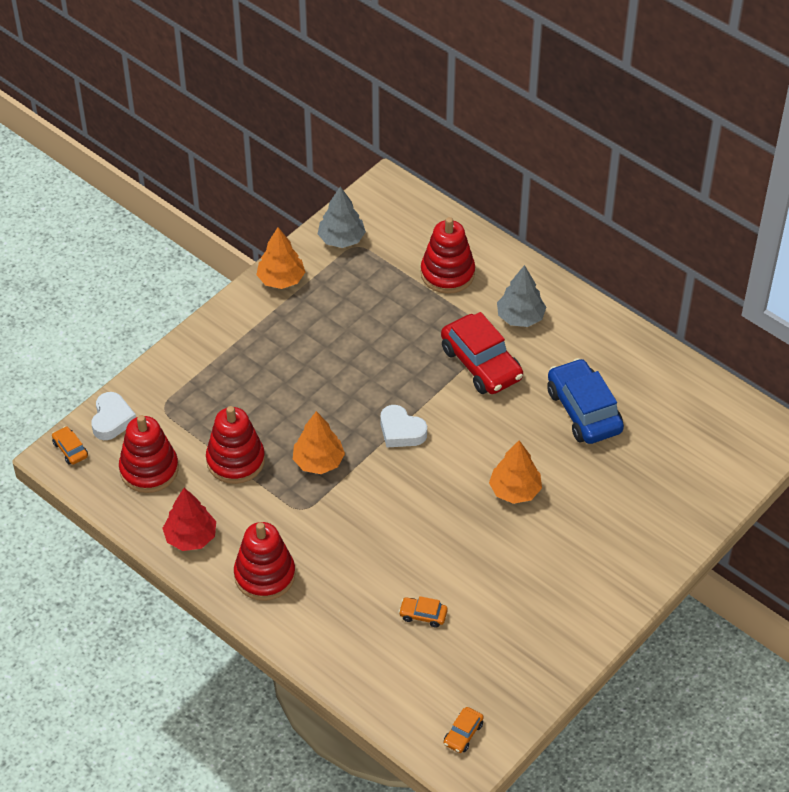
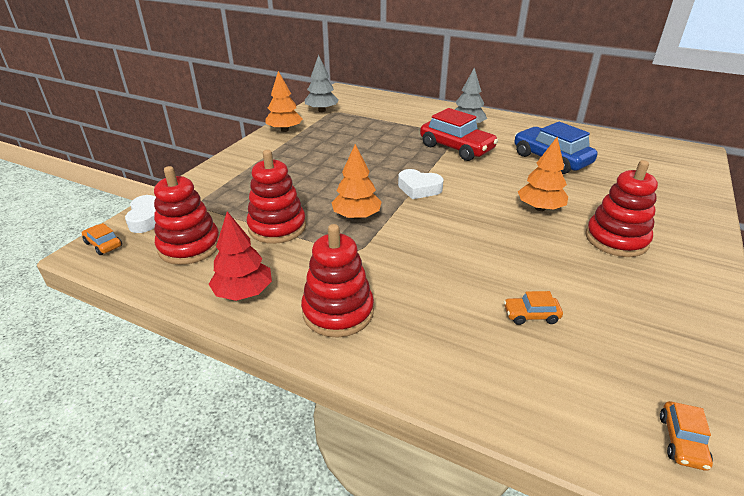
camera: 15 degrees left, 15 degrees down
(447, 273) = (403, 115): red stacking toy -> red stacking toy (616, 239)

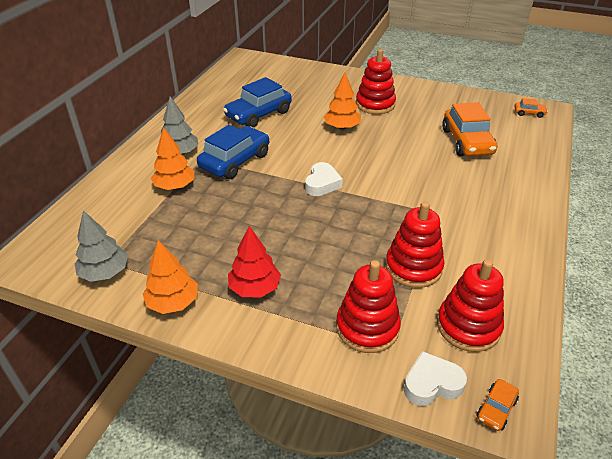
camera: 95 degrees left, 5 degrees up
(244, 292) = (512, 271): red tree -> red tree (255, 288)
(338, 312) = (505, 217): red stacking toy -> red stacking toy (367, 327)
(356, 216) = (379, 218): orange tree -> orange tree (175, 186)
(456, 148) = (235, 161): red car -> blue car
(531, 315) = (467, 142): orange car -> orange car, size x2.22

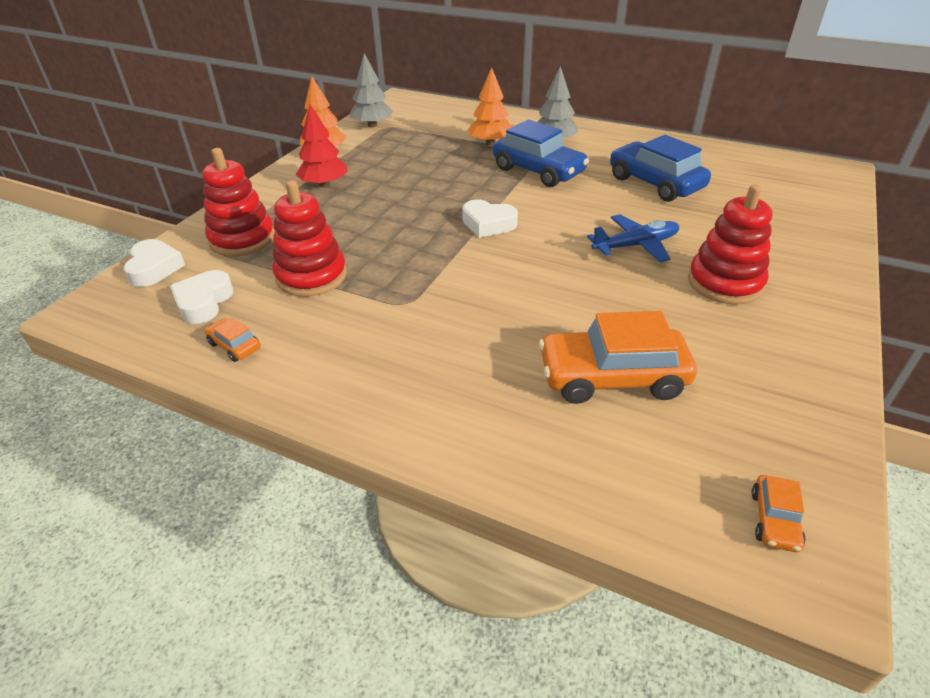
camera: 95 degrees right, 0 degrees up
(342, 127) = (635, 245): orange tree -> blue plane
(468, 326) = (204, 302): red stacking toy -> white heart
(496, 409) = (99, 302): orange car -> orange car (234, 346)

